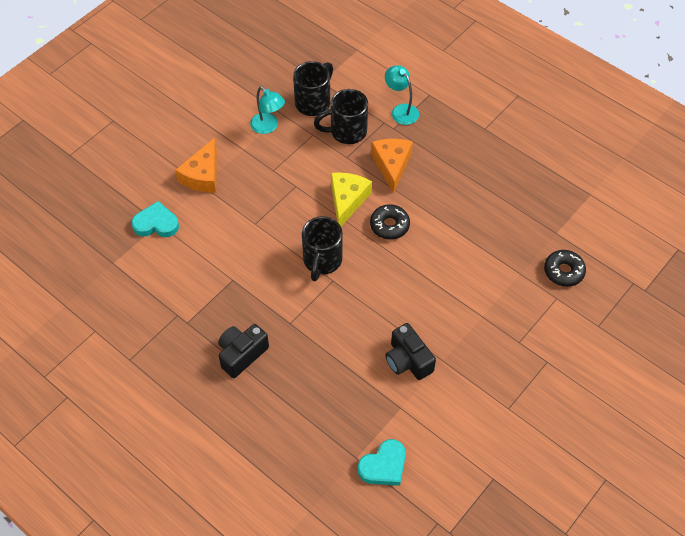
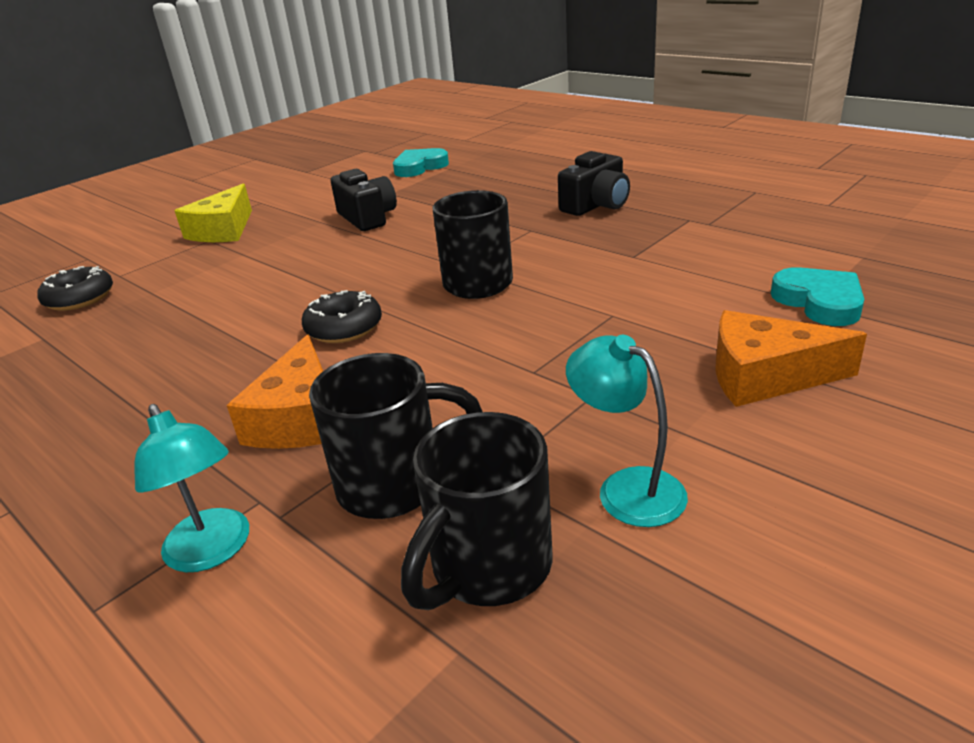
camera: 175 degrees left, 25 degrees down
(156, 223) = (819, 302): turquoise heart -> turquoise heart turned 120 degrees counterclockwise
(202, 175) = (765, 376): orange cheese -> orange cheese turned 105 degrees counterclockwise
(347, 200) = (420, 355): yellow cheese -> yellow cheese (223, 230)

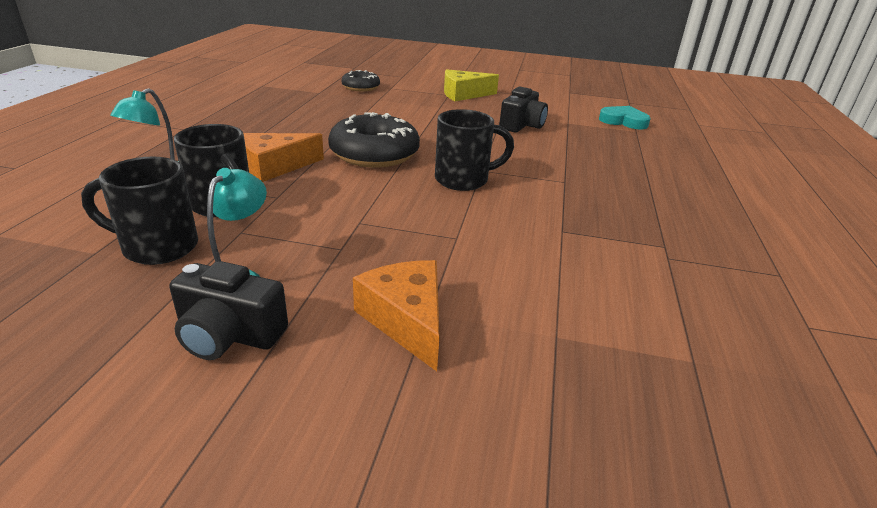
camera: 55 degrees right, 0 degrees up
(344, 328) = (374, 154): black donut -> black donut, size x1.75
(596, 205) = (640, 198): black camera -> black camera (229, 335)
(819, 302) = (560, 338): turquoise heart -> none

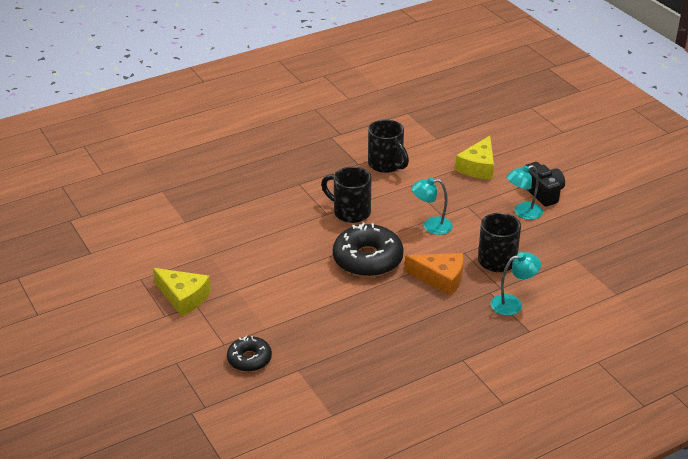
camera: 130 degrees left, 5 degrees up
(157, 247) = (546, 247): black mug -> black mug (386, 165)
(354, 204) = (431, 226): none -> turquoise lamp
(406, 320) = (478, 167): orange cheese -> yellow cheese
(522, 125) = (223, 235): black camera -> none
(623, 121) = (144, 202): turquoise heart -> none

